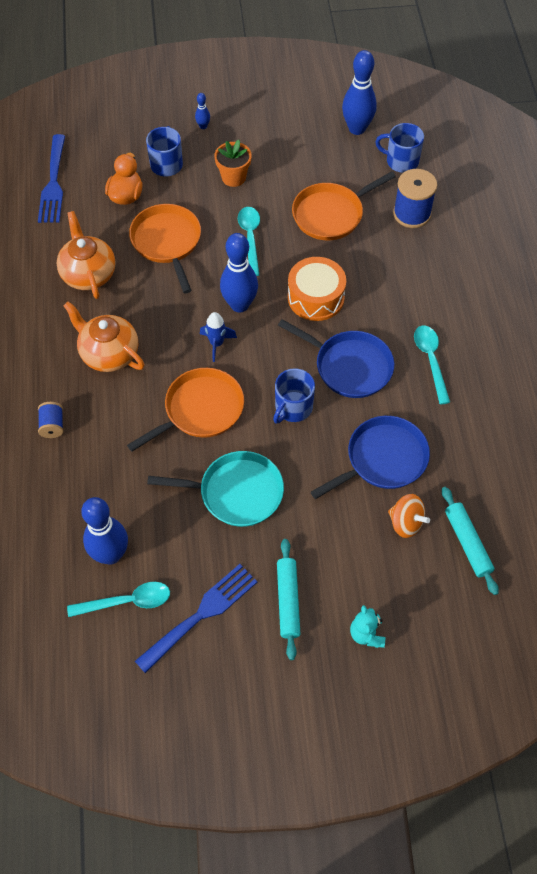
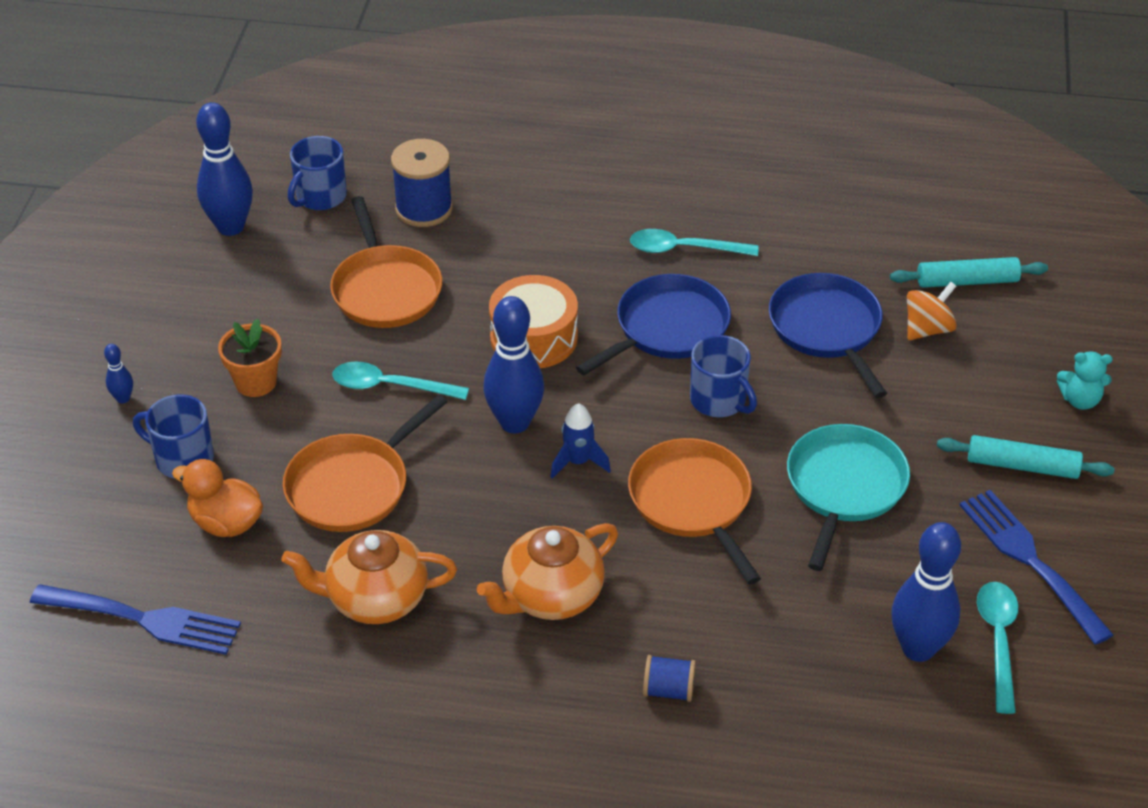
camera: 75 degrees left, 15 degrees down
(167, 242) = (352, 486): orange pan -> orange pan turned 45 degrees counterclockwise

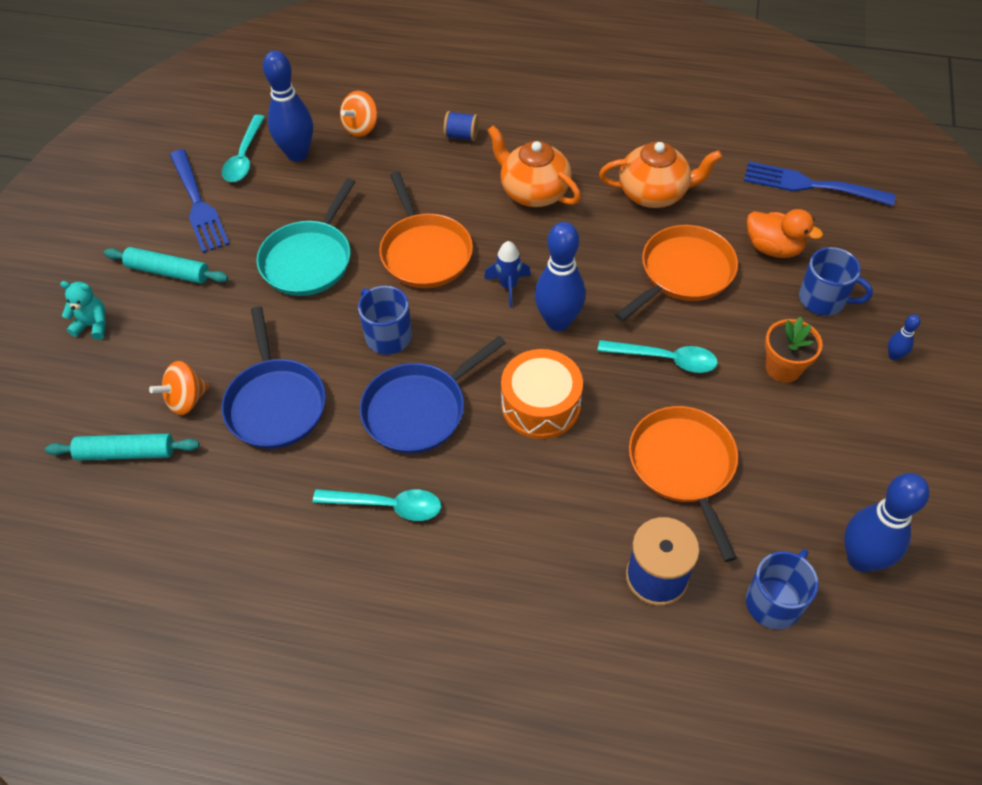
camera: 175 degrees left, 10 degrees up
(550, 596) = (533, 191): orange teapot -> orange teapot turned 105 degrees counterclockwise
(833, 701) = (361, 127): none -> orange spinning top

